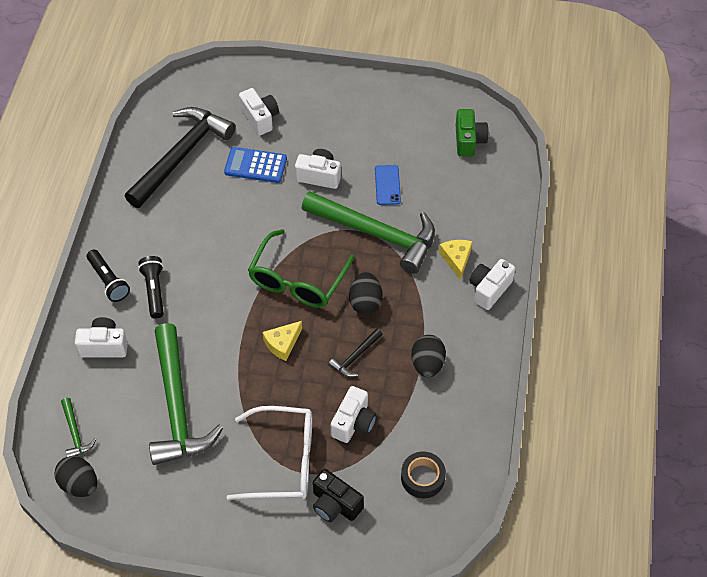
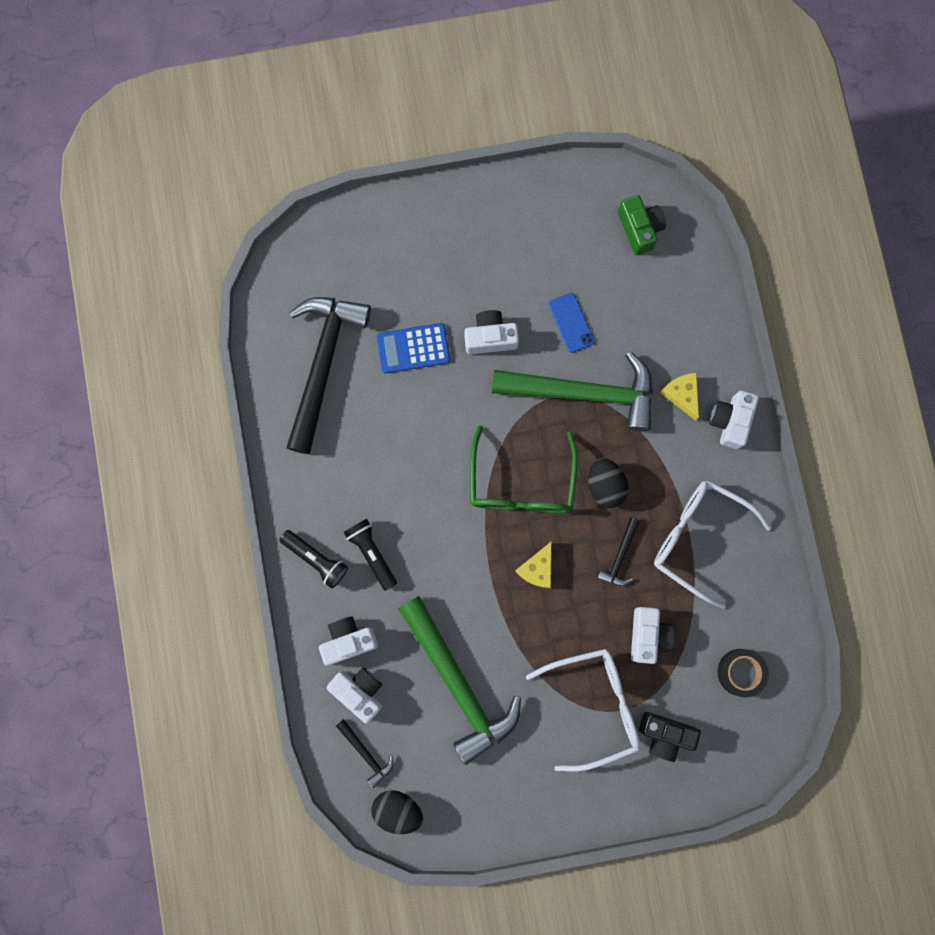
camera: 20 degrees left, 25 degrees up
(75, 433) = (366, 753): green hammer -> black hammer
(260, 118) = (391, 280): white camera -> white camera (359, 691)
(427, 364) = (698, 538): black egg -> white glasses

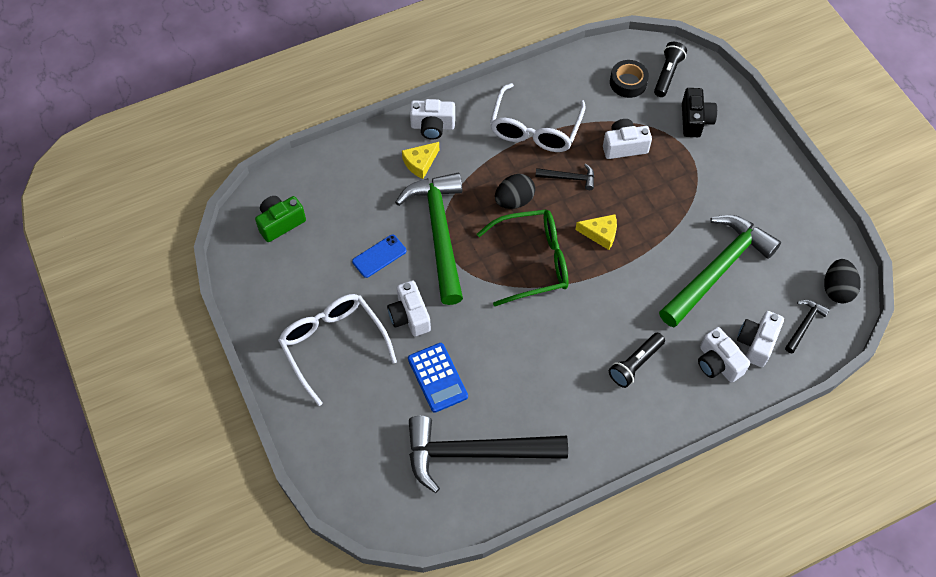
camera: 105 degrees left, 20 degrees down
(316, 559) = (658, 409): black flashlight -> black flashlight (667, 74)
(594, 705) = (693, 170): white glasses -> white glasses (333, 345)

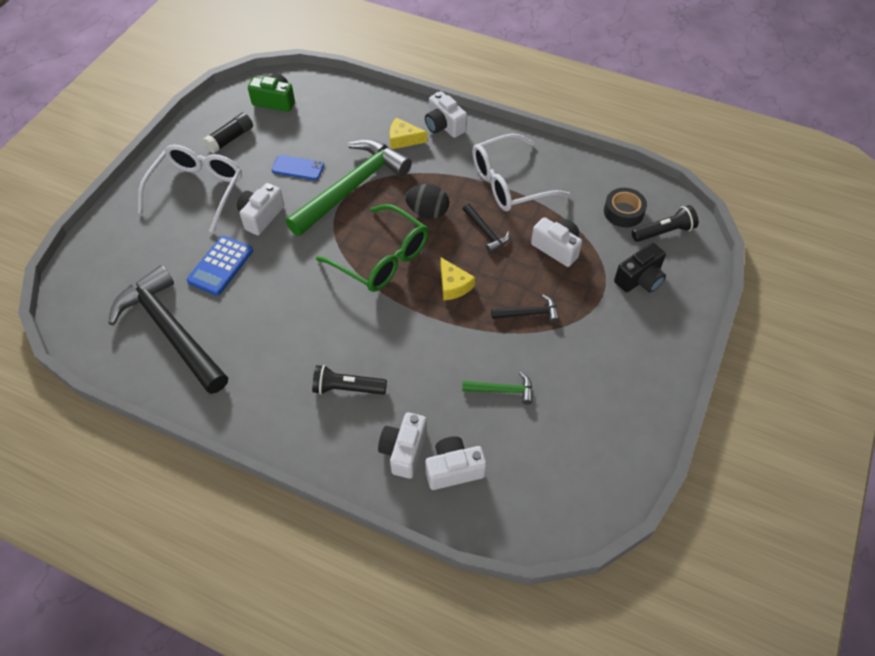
camera: 50 degrees right, 5 degrees down
(294, 284) = (230, 139): none -> black glue stick
(717, 270) = (502, 390): green hammer -> green hammer, size x0.43
(804, 325) = (511, 498): black hammer -> black hammer (528, 313)
(837, 289) = (579, 503): black egg -> none

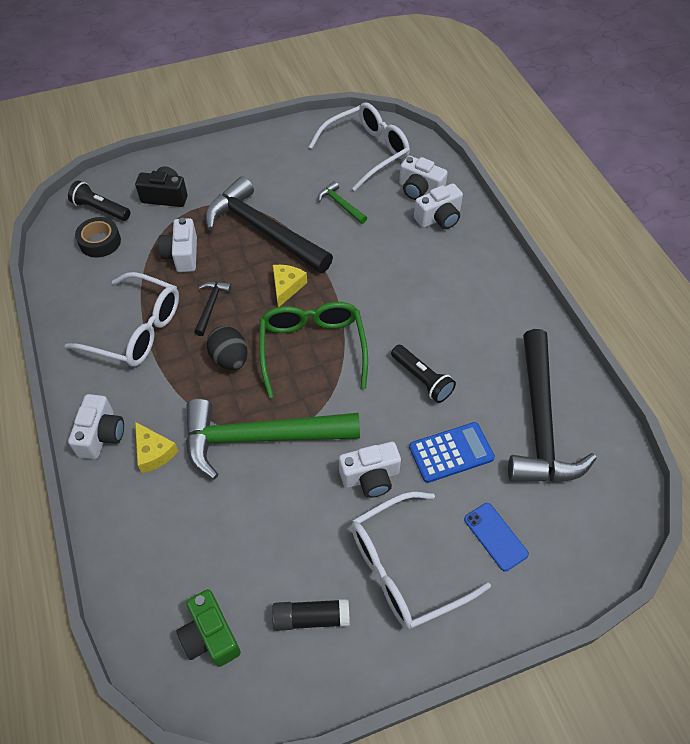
camera: 135 degrees left, 0 degrees up
(298, 168) = (283, 507): blue phone -> blue phone (495, 536)
(347, 388) = (438, 277): black flashlight -> black flashlight (422, 379)
(528, 313) = (263, 231): black hammer -> black hammer, size x2.34
(551, 473) = (367, 151): none -> white glasses

